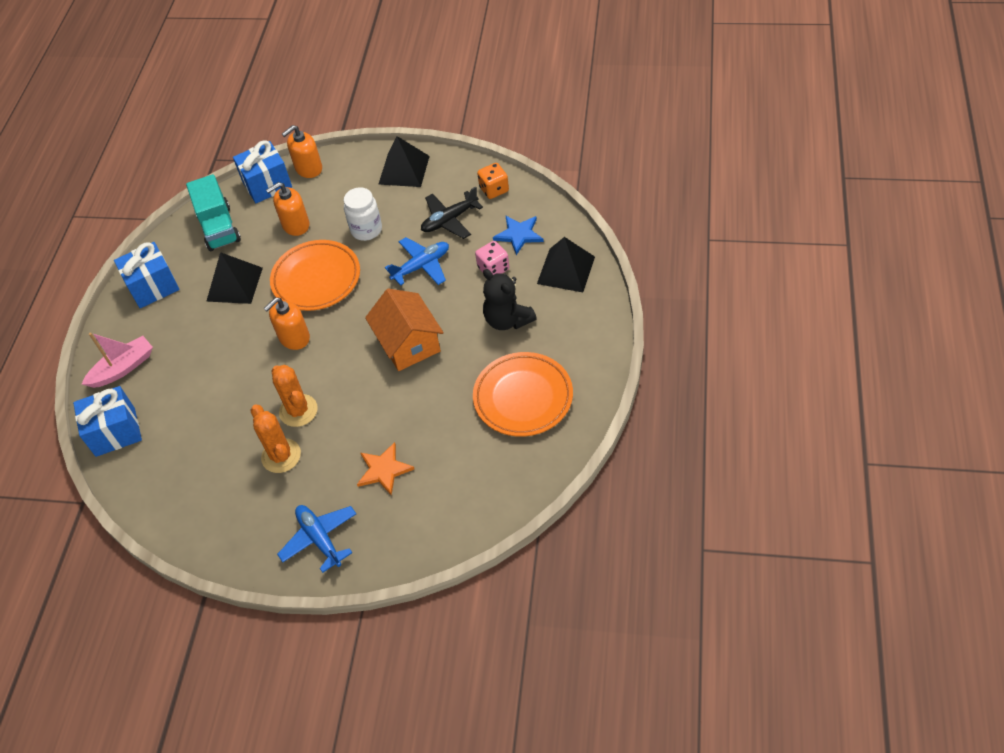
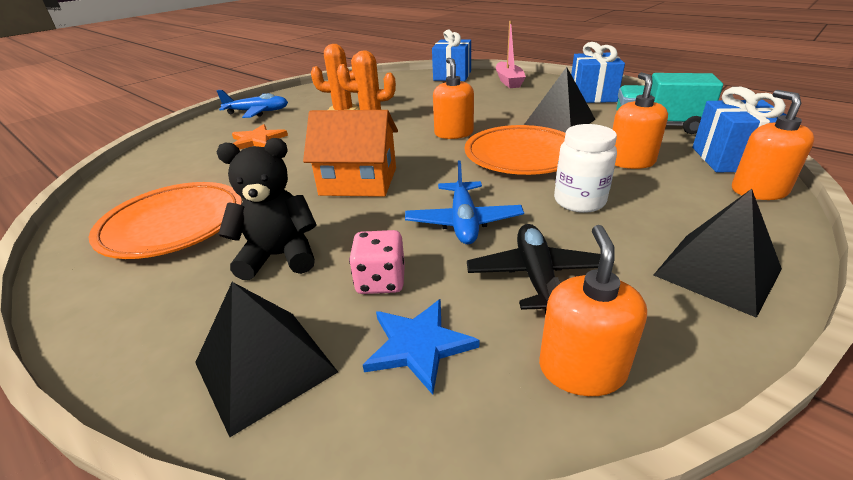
camera: 120 degrees right, 20 degrees down
(494, 189) = (581, 369): orange dice -> orange soap dispenser

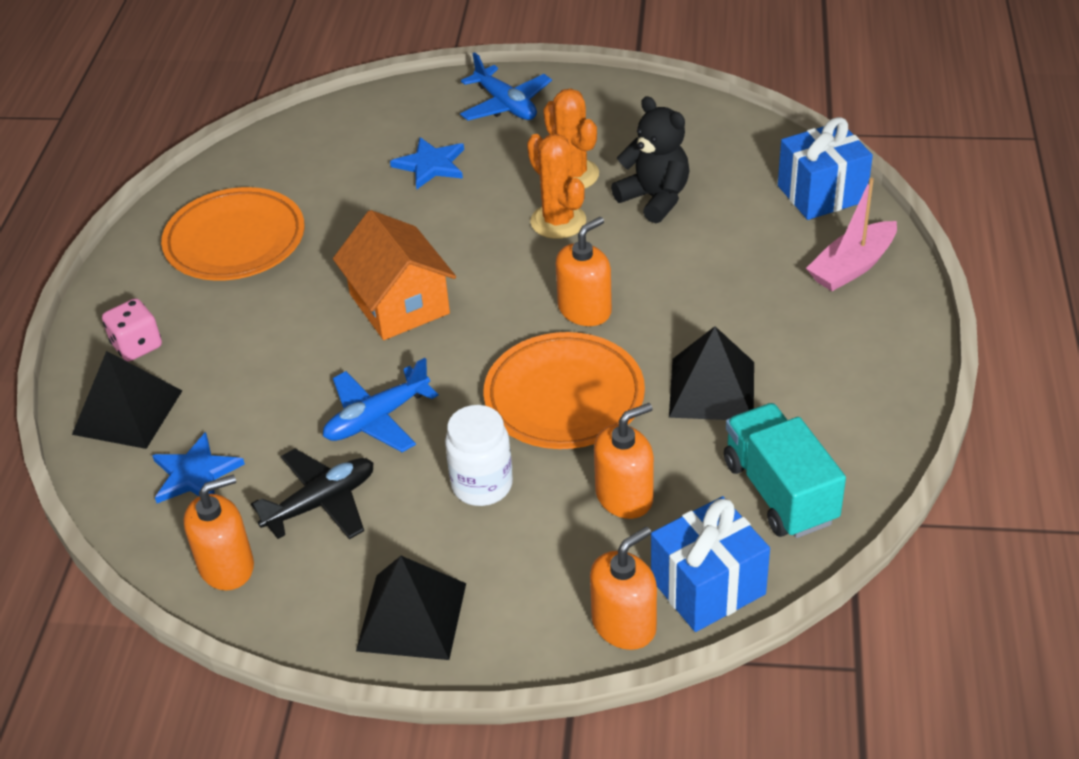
camera: 55 degrees right, 10 degrees up
(258, 140) = (431, 165): orange star -> blue star
(280, 256) = (240, 337): black teddy bear -> black teddy bear (655, 198)
(381, 281) = (251, 414): pink dice -> pink dice (137, 345)
(592, 96) = (862, 385): blue gift -> none

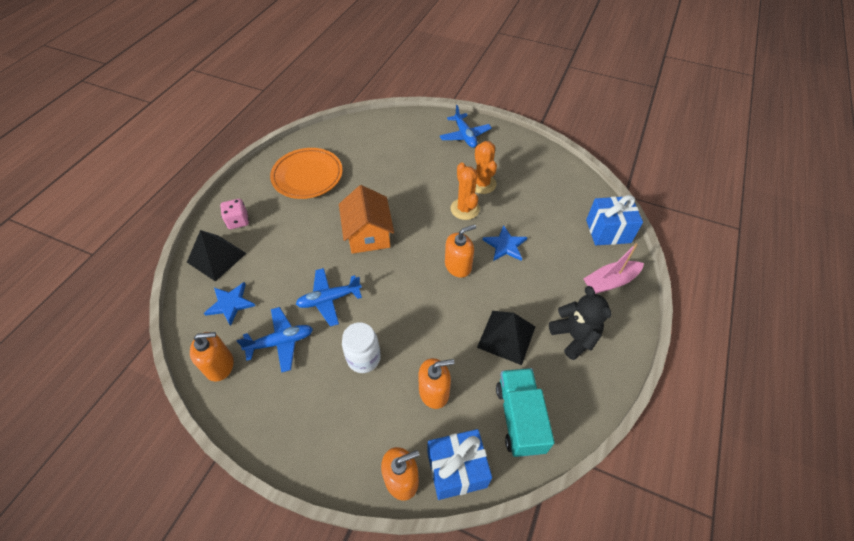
camera: 15 degrees right, 10 degrees up
(321, 503) = (281, 342): black plane -> blue plane
(411, 616) = (294, 431): black pyramid -> none
(431, 165) = (415, 159): blue star -> blue star (505, 245)
(564, 397) = (427, 317): orange plate -> none
(655, 198) = (519, 209): black teddy bear -> black teddy bear (574, 337)

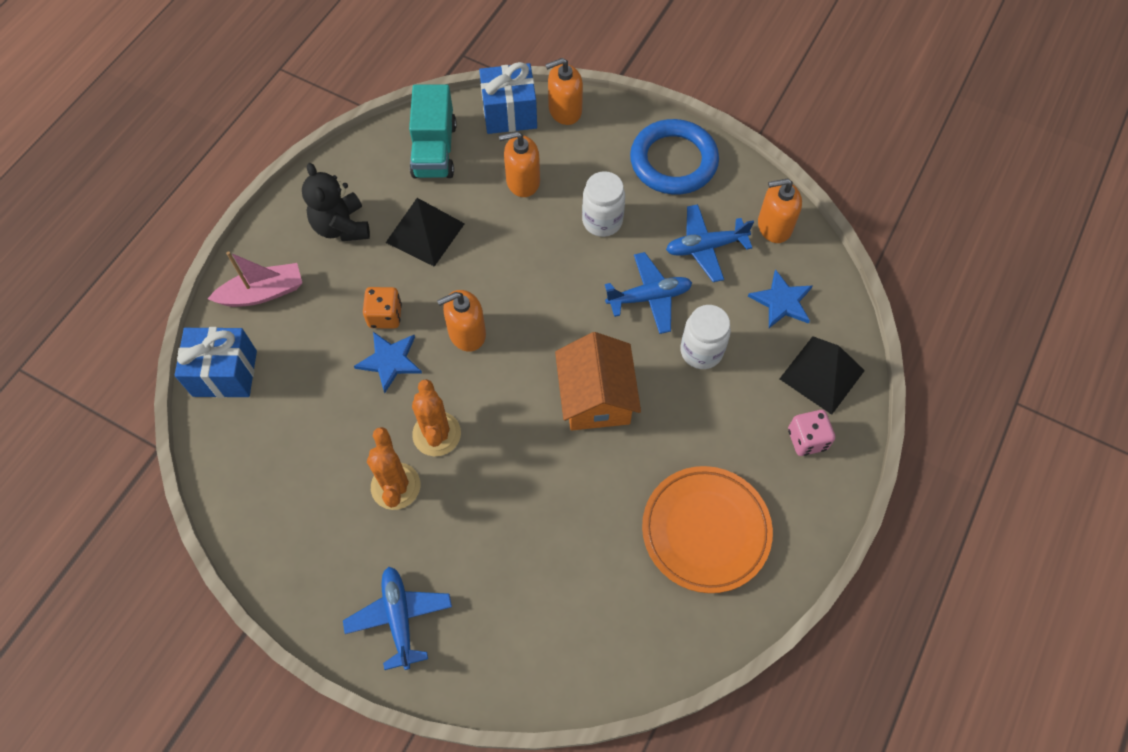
camera: 175 degrees left, 10 degrees up
(296, 266) = (701, 351): none -> white jar
(297, 425) = (673, 161): none -> blue ring
(517, 273) = (385, 316): none -> orange dice

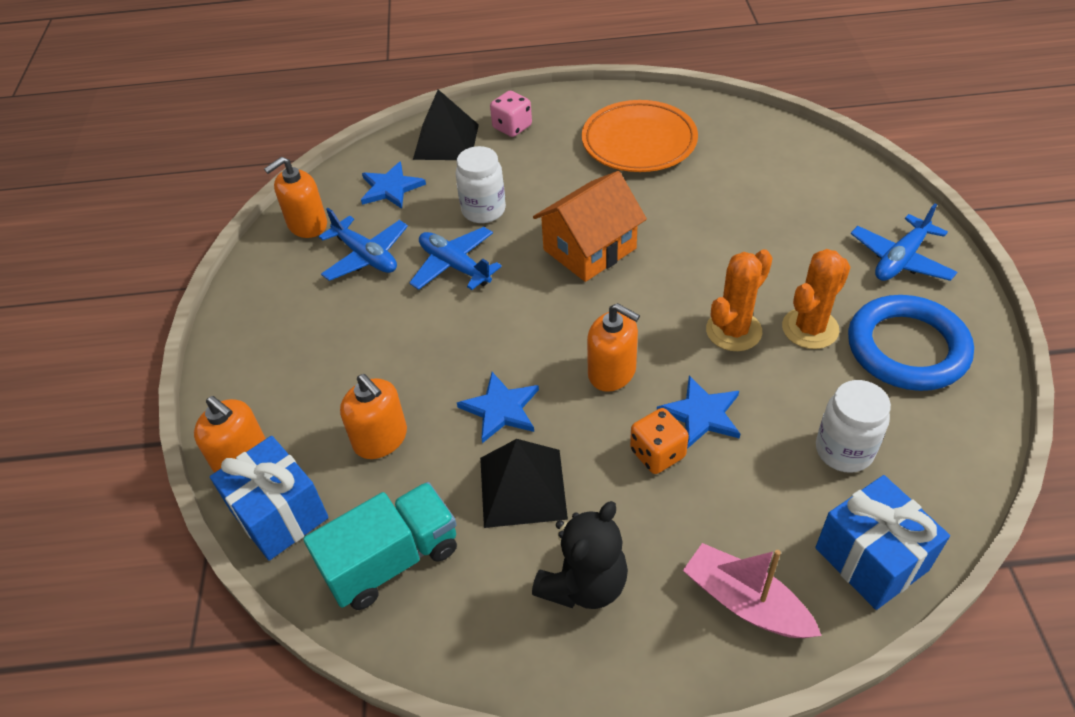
camera: 120 degrees left, 15 degrees down
(491, 253) = (501, 409): none -> blue star
(602, 221) = (388, 342): white jar -> white jar (844, 450)
(673, 161) = (267, 327): blue ring -> blue ring (907, 348)
(774, 226) = (307, 225): orange soap dispenser -> orange soap dispenser turned 90 degrees clockwise

